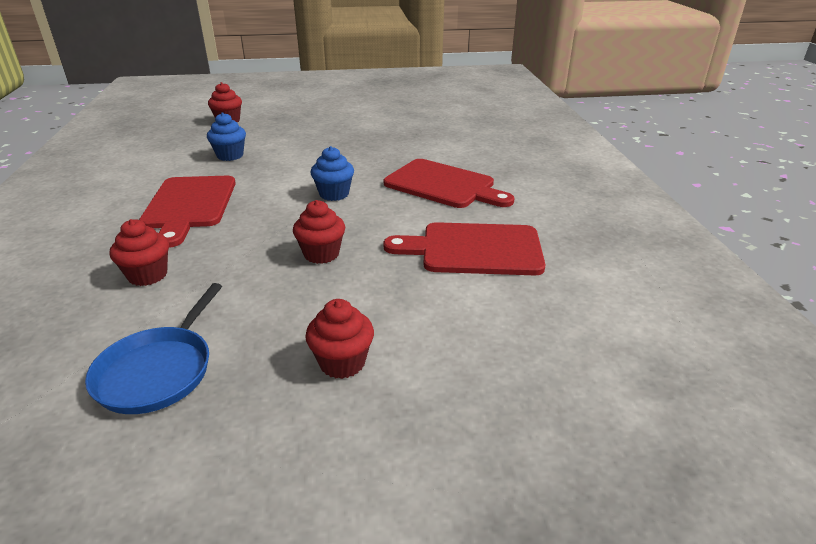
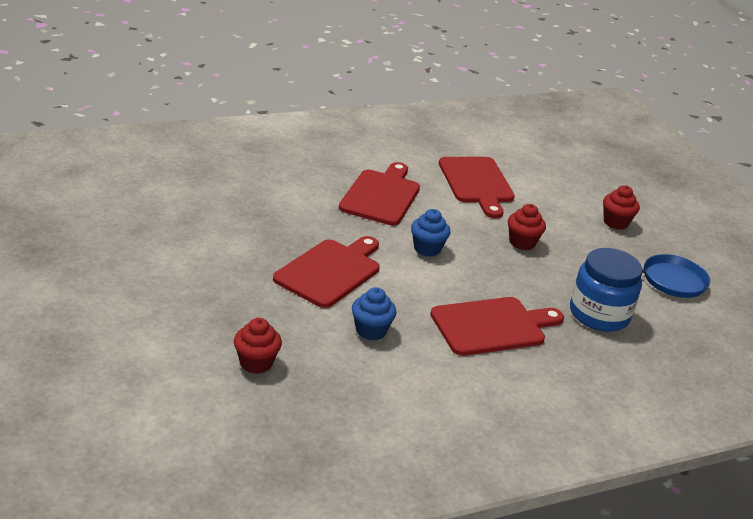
camera: 110 degrees left, 0 degrees up
(148, 275) = (599, 314): red cupcake -> blue jar
(318, 150) = (330, 271): none -> red cutting board

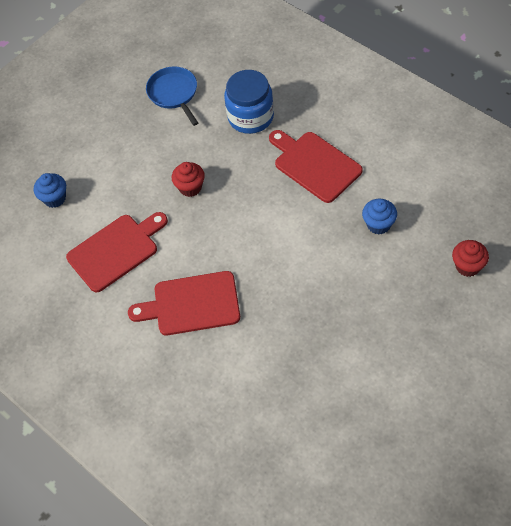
camera: 105 degrees left, 25 degrees up
(330, 271) = (330, 281): red cutting board -> none
(427, 249) = (249, 239): blue cupcake -> blue cupcake (54, 198)
(615, 222) = (111, 144): red cupcake -> none

